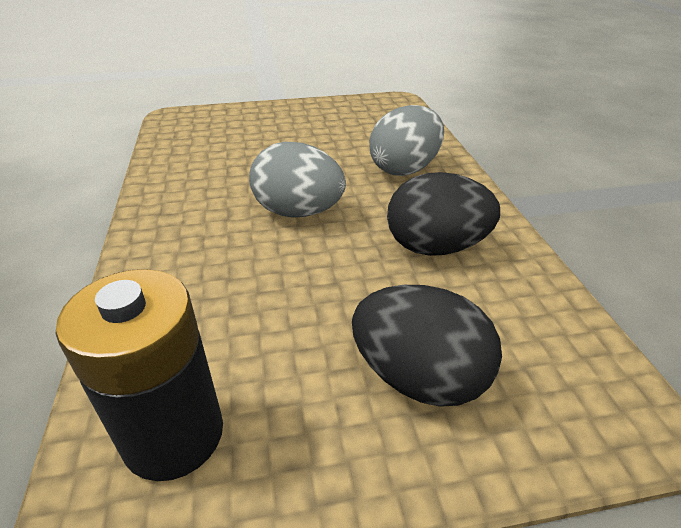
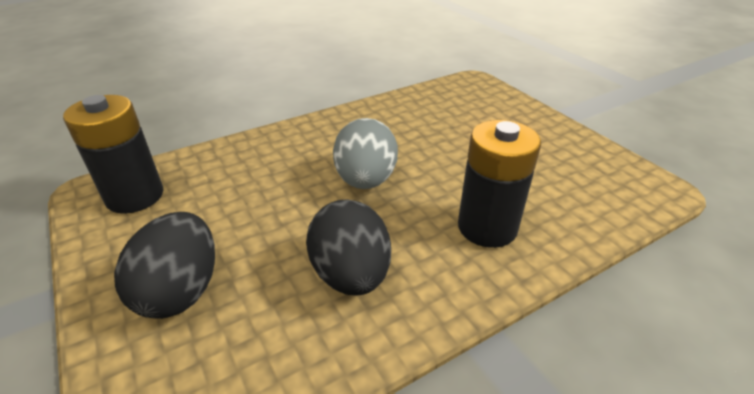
camera: 70 degrees right, 0 degrees up
(404, 169) = (487, 227): grey egg -> black battery

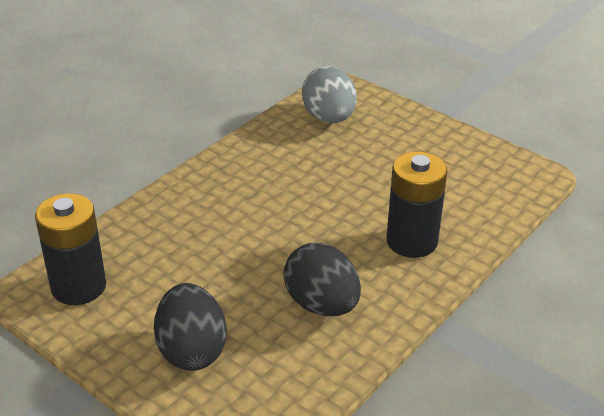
camera: 20 degrees left, 0 degrees up
(365, 180) = (288, 222): grey egg -> grey egg (329, 118)

